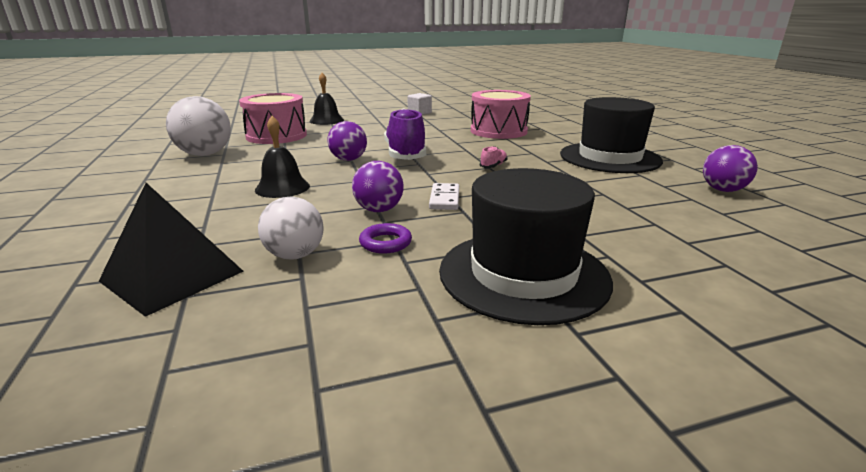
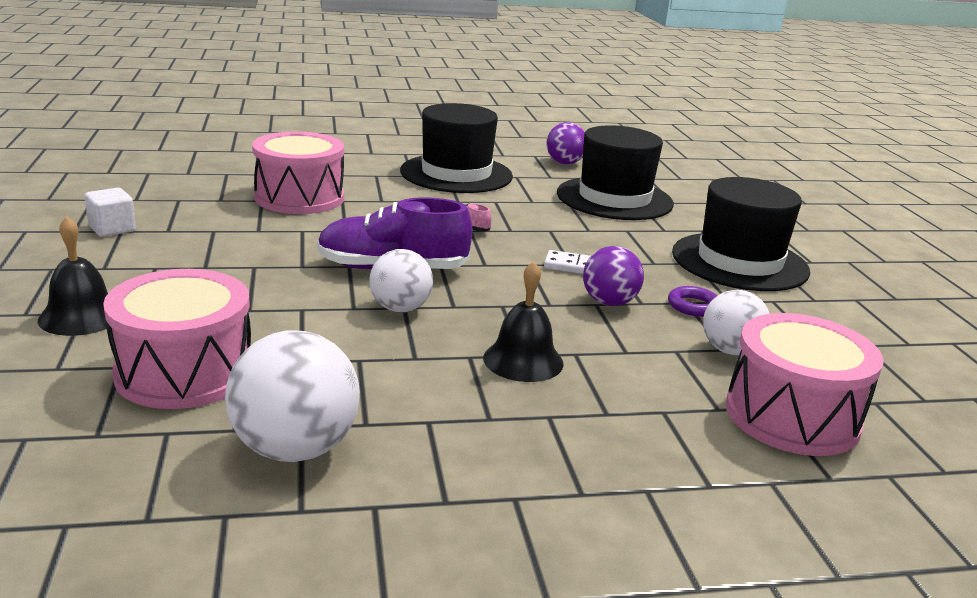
camera: 85 degrees left, 0 degrees up
(172, 276) = (792, 416): black pyramid -> pink drum
(348, 159) = (400, 308): purple ball -> white ball
(645, 212) = (614, 199): none -> black hat

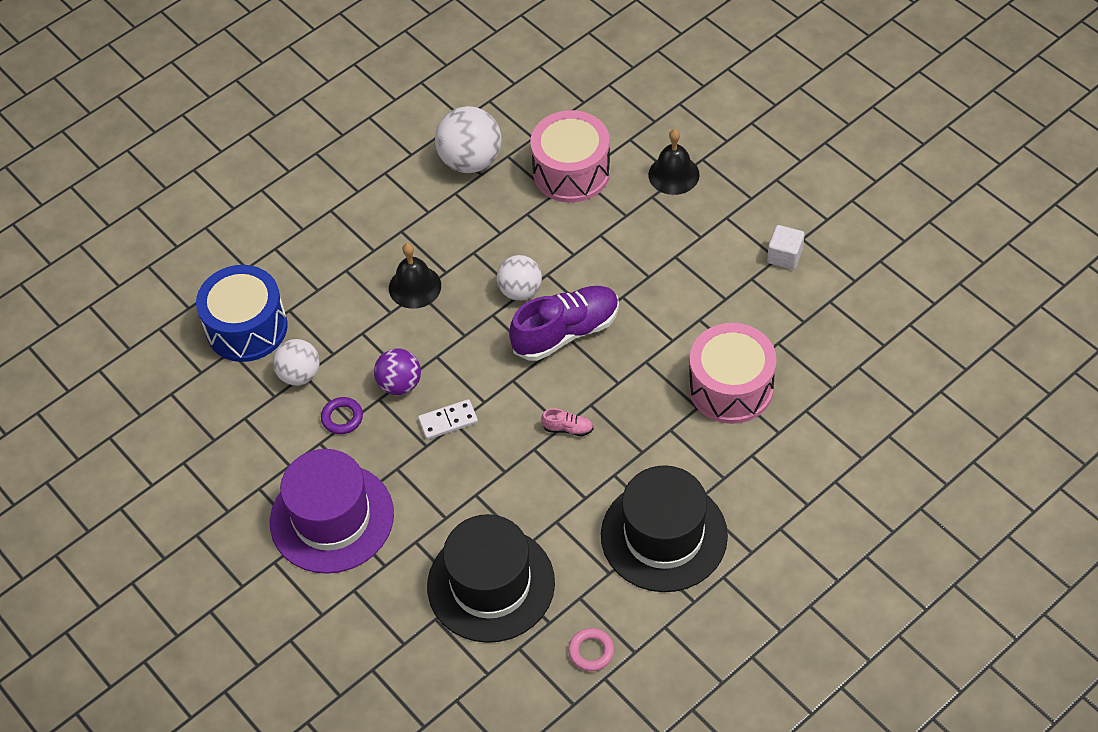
camera: 155 degrees right, 30 degrees up
(564, 163) = (591, 651): purple ball -> pink ring
(739, 262) = (332, 518): black hat -> purple hat
(792, 416) = (247, 328): pink drum -> blue drum

